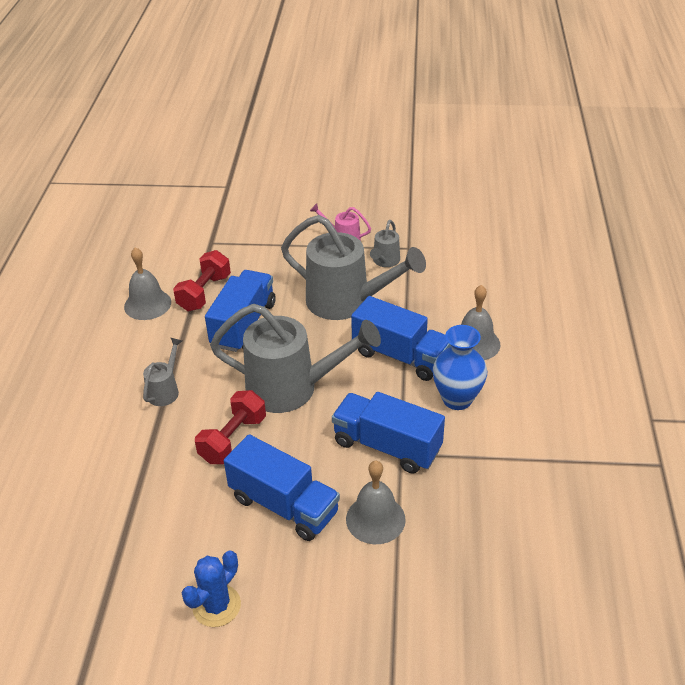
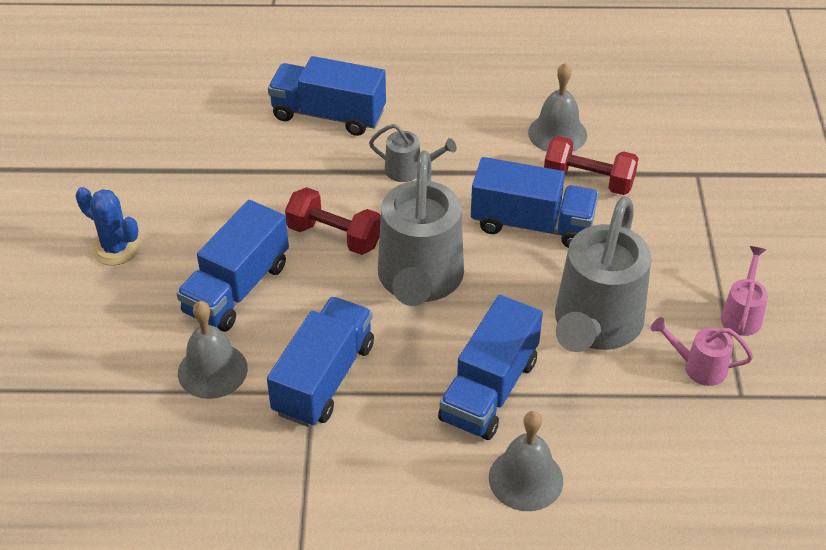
camera: 85 degrees right, 5 degrees up
(75, 443) = (328, 115): none -> blue truck
(385, 261) = (698, 367): grey watering can -> pink watering can
(457, 399) = (409, 454): blue vase -> none

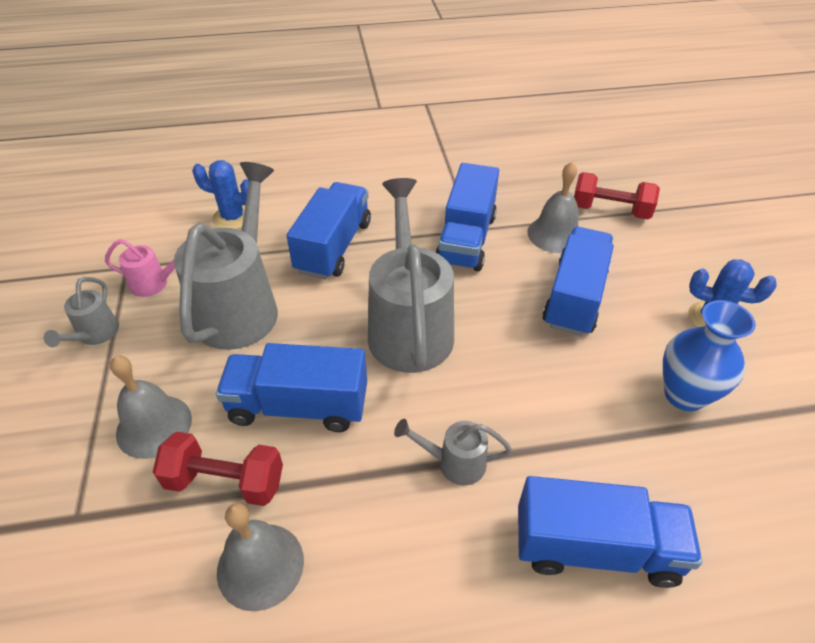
camera: 170 degrees right, 0 degrees up
(196, 191) = (684, 395): none -> blue vase
(334, 236) = (508, 361): red dumbbell -> red dumbbell (610, 210)
(525, 479) = (304, 199): grey bell -> grey bell (154, 426)
(622, 457) = (233, 217): none -> blue cactus
(742, 314) = (95, 335): pink watering can -> grey watering can

